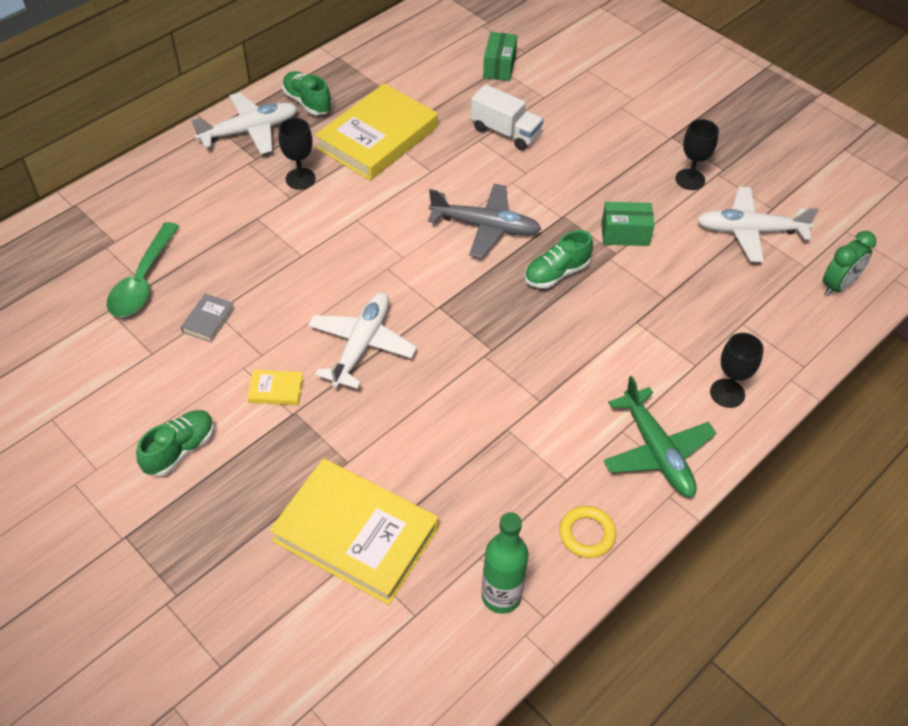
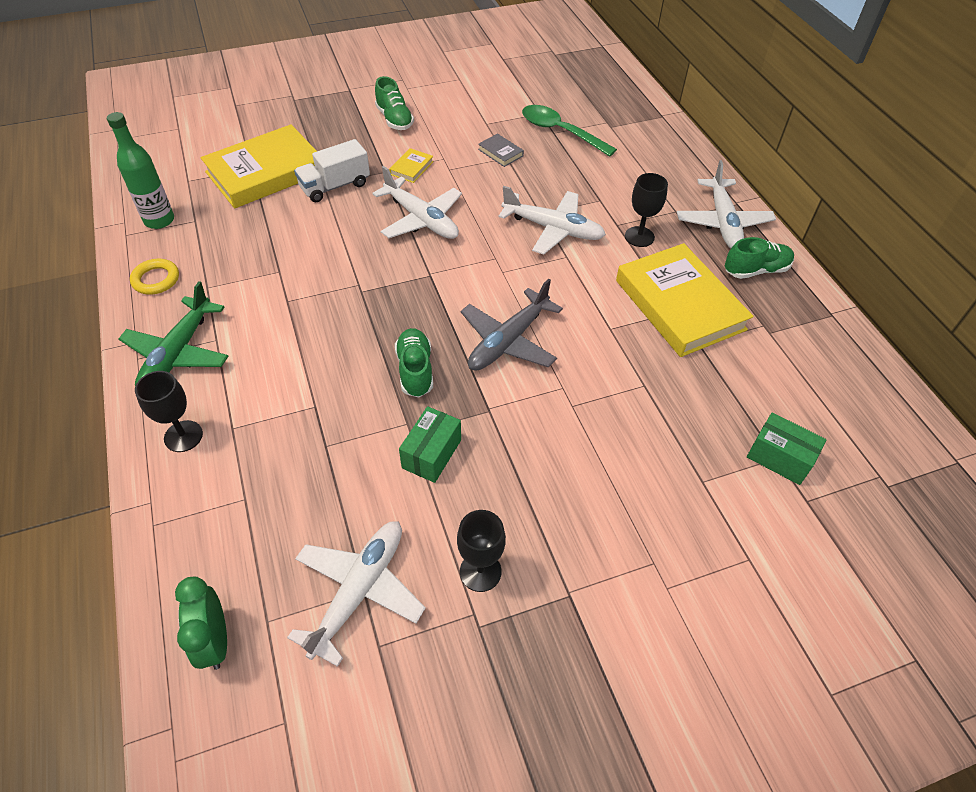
camera: 115 degrees right, 0 degrees up
(321, 240) = (552, 229): none -> white plane
(505, 132) = (648, 414): white truck -> white truck (335, 186)
(656, 451) = (178, 353): green plane -> green plane turned 75 degrees counterclockwise

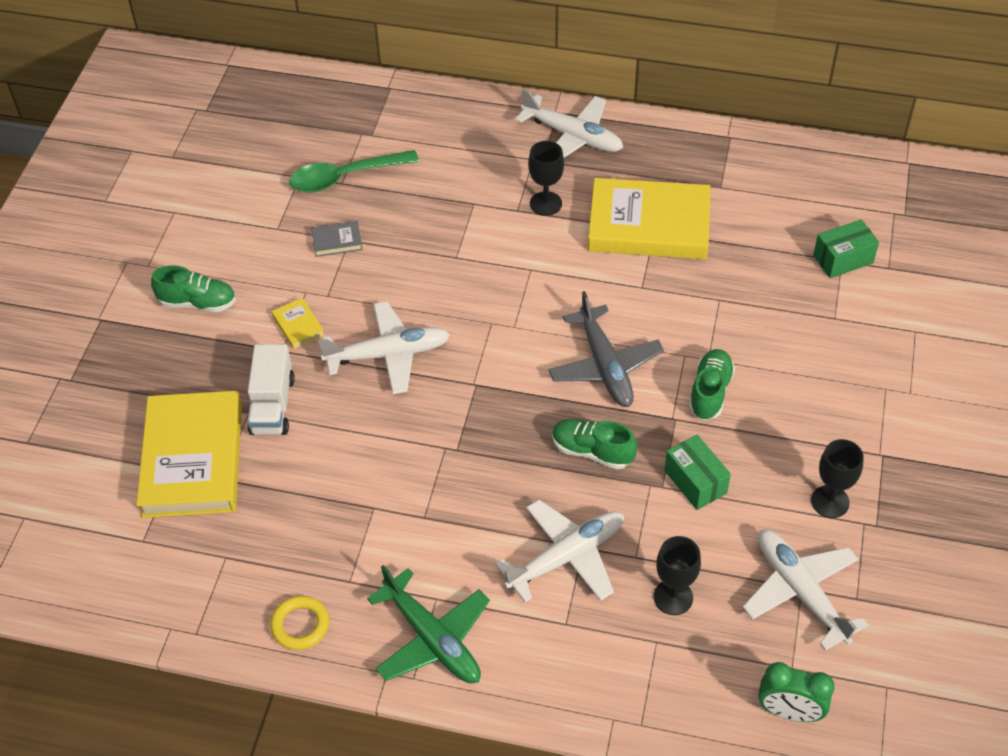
camera: 55 degrees left, 0 degrees up
(159, 220) = (197, 592): green bottle -> none
(183, 436) = (549, 668): black goblet -> black goblet (673, 597)
(552, 229) = (485, 260): white plane -> white plane (566, 557)
(756, 270) = (647, 151): green shoe -> green shoe (710, 392)

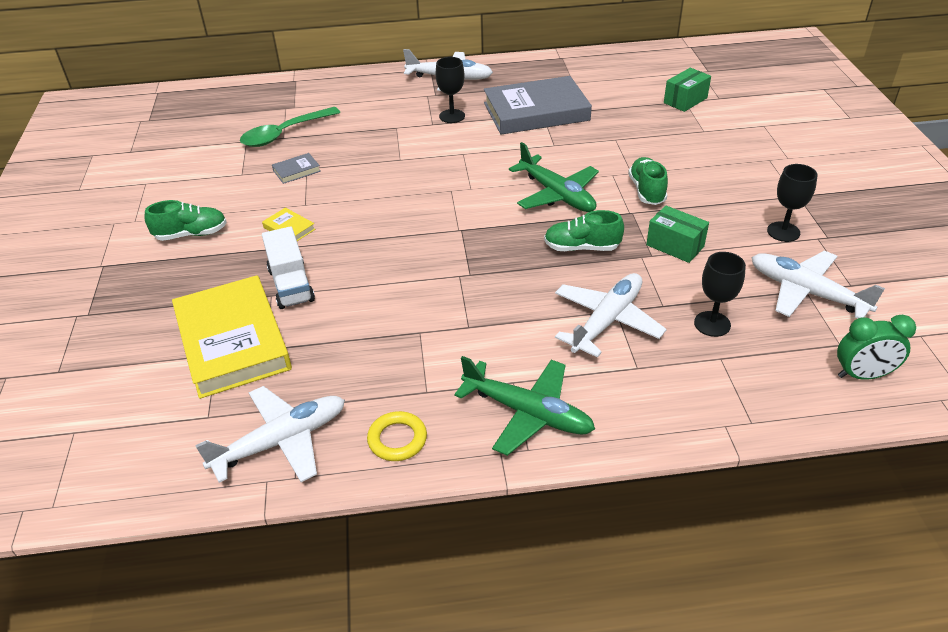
camera: 20 degrees left, 10 degrees down
(388, 354) = (376, 228): white plane -> white plane (280, 442)
(605, 365) = (556, 194): grey plane -> green plane
(648, 225) = (536, 112): yellow book -> grey book

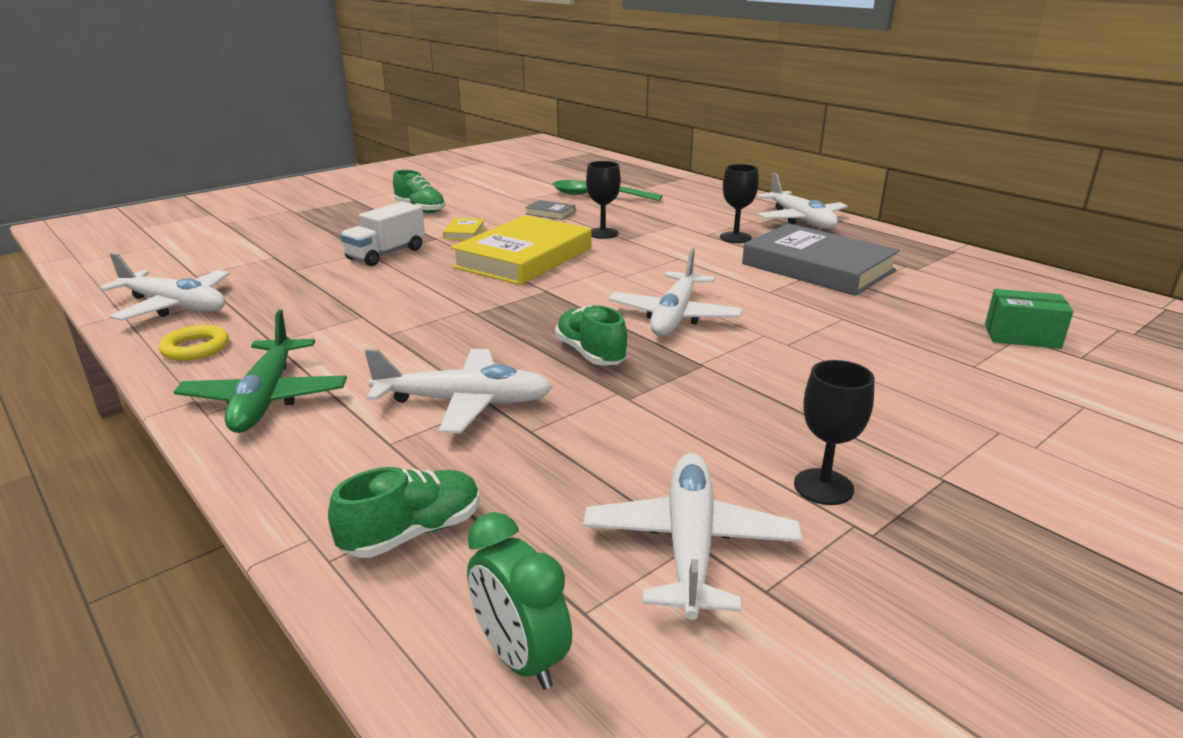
camera: 55 degrees right, 15 degrees down
(233, 341) = (294, 257): yellow book -> yellow book (524, 258)
(556, 194) = (674, 316): green plane -> white plane
(647, 191) = (763, 362): green shoe -> green shoe (413, 533)
(675, 246) = (669, 409): green box -> none
(712, 324) = (525, 476): black goblet -> black goblet (602, 233)

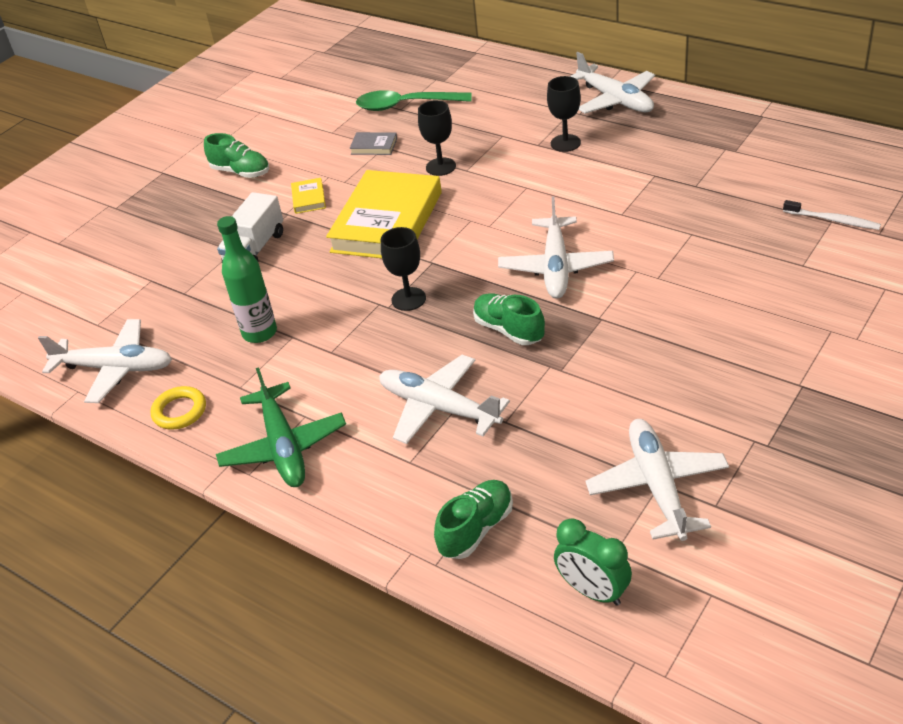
camera: 10 degrees left, 15 degrees up
(333, 307) = (259, 333): none -> green bottle
(463, 402) = (439, 408): white plane -> white plane turned 135 degrees counterclockwise
(817, 267) = (652, 170): grey book -> none
(823, 487) = (726, 415): black goblet -> black goblet (408, 299)
(1022, 336) = (833, 220): green box -> white toothbrush

